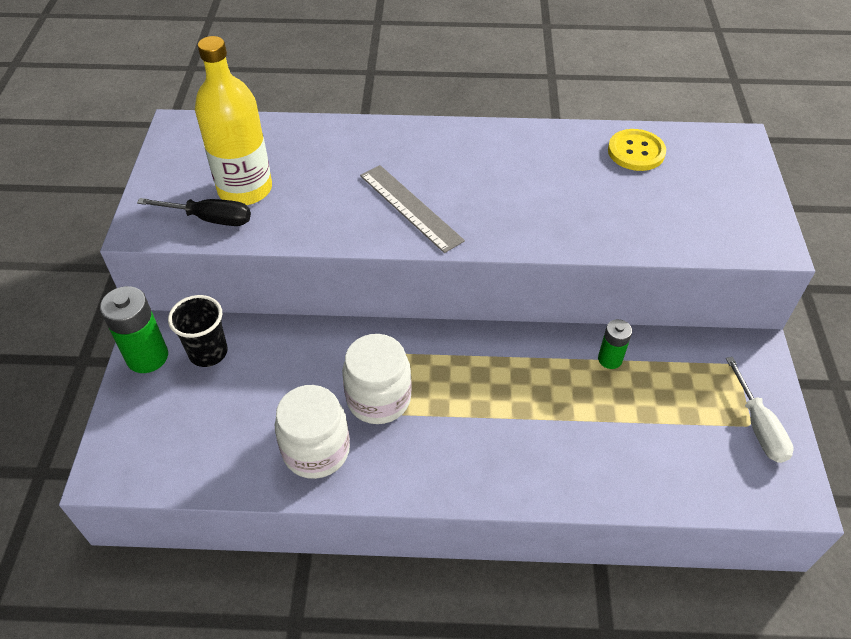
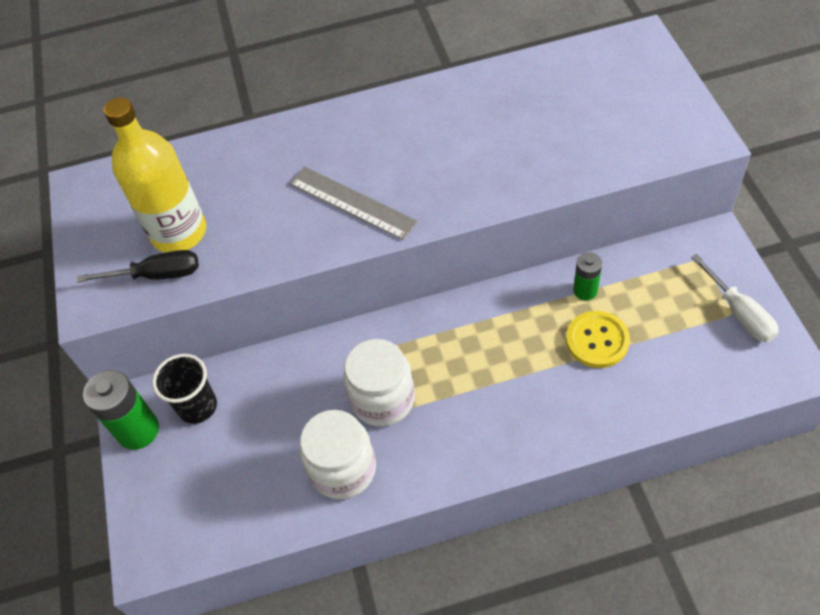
camera: 10 degrees left, 5 degrees up
(636, 152) = (547, 79): yellow button -> yellow button (597, 340)

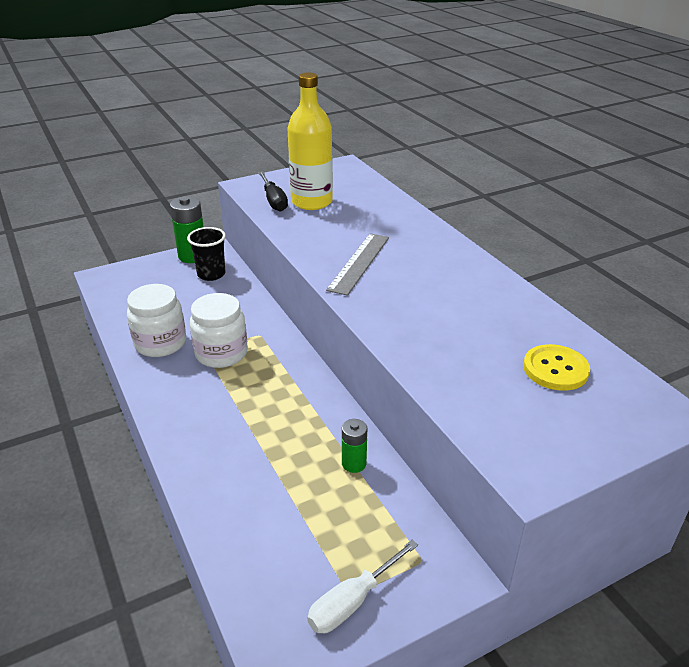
camera: 70 degrees right, 20 degrees down
(597, 340) = (295, 477): yellow button -> yellow button (555, 369)

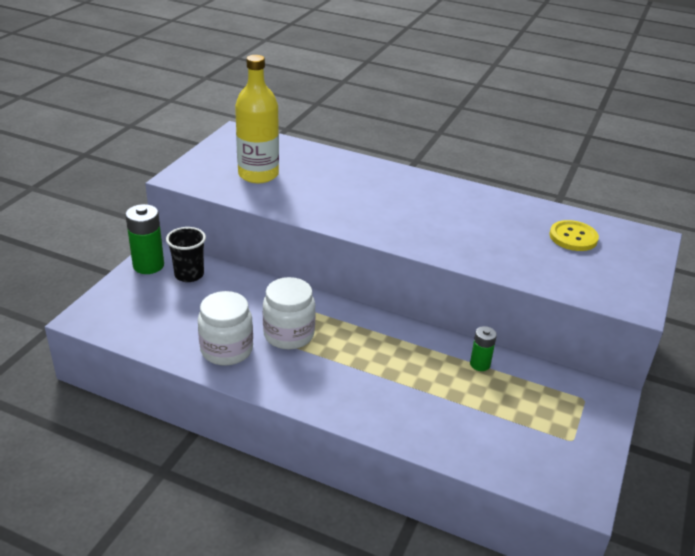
camera: 40 degrees left, 0 degrees up
(274, 201) = (225, 184): black screwdriver -> none
(352, 602) = (578, 444): white screwdriver -> none
(359, 263) = (365, 212): grey ruler -> none

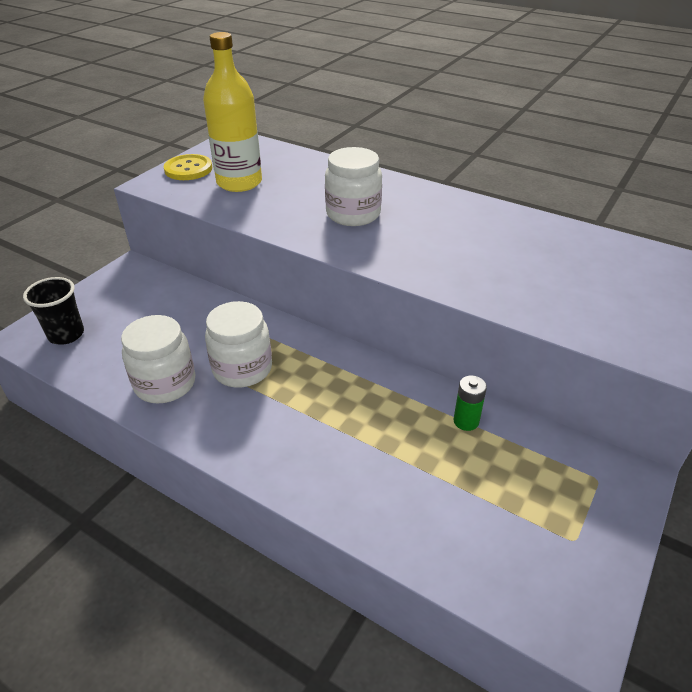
camera: 10 degrees right, 5 degrees up
(148, 265) = (115, 280): green battery -> none
(189, 275) = (154, 292): black cup -> black cup (66, 334)
(366, 201) = (353, 214): none -> white jar
(573, 237) = (602, 266): yellow button -> yellow button (188, 169)

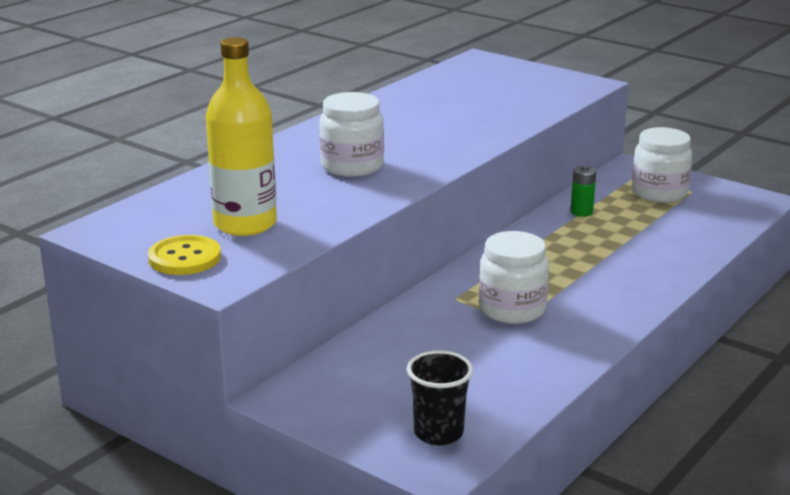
camera: 85 degrees left, 15 degrees down
(165, 384) = (536, 353): white jar -> white jar (659, 193)

